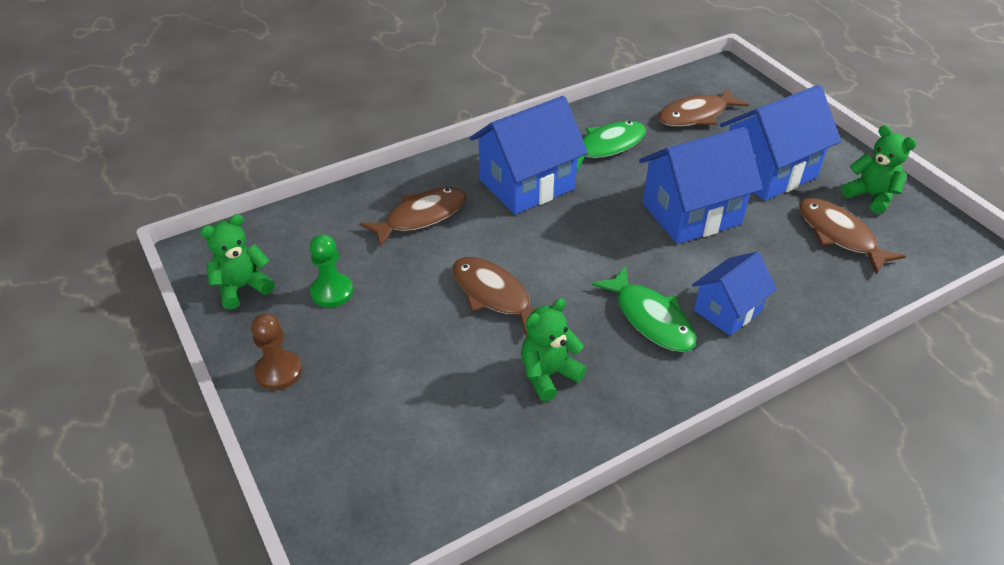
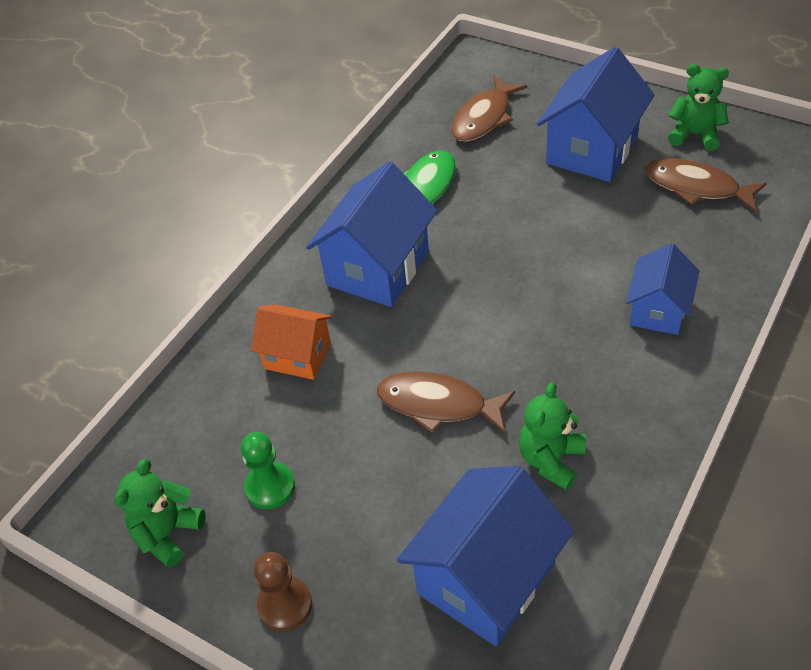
camera: 25 degrees left, 5 degrees up
(421, 217) = (297, 356): brown fish -> orange house
(650, 318) = (598, 353): green fish -> none
(691, 214) = (556, 226): blue house -> blue house (486, 578)

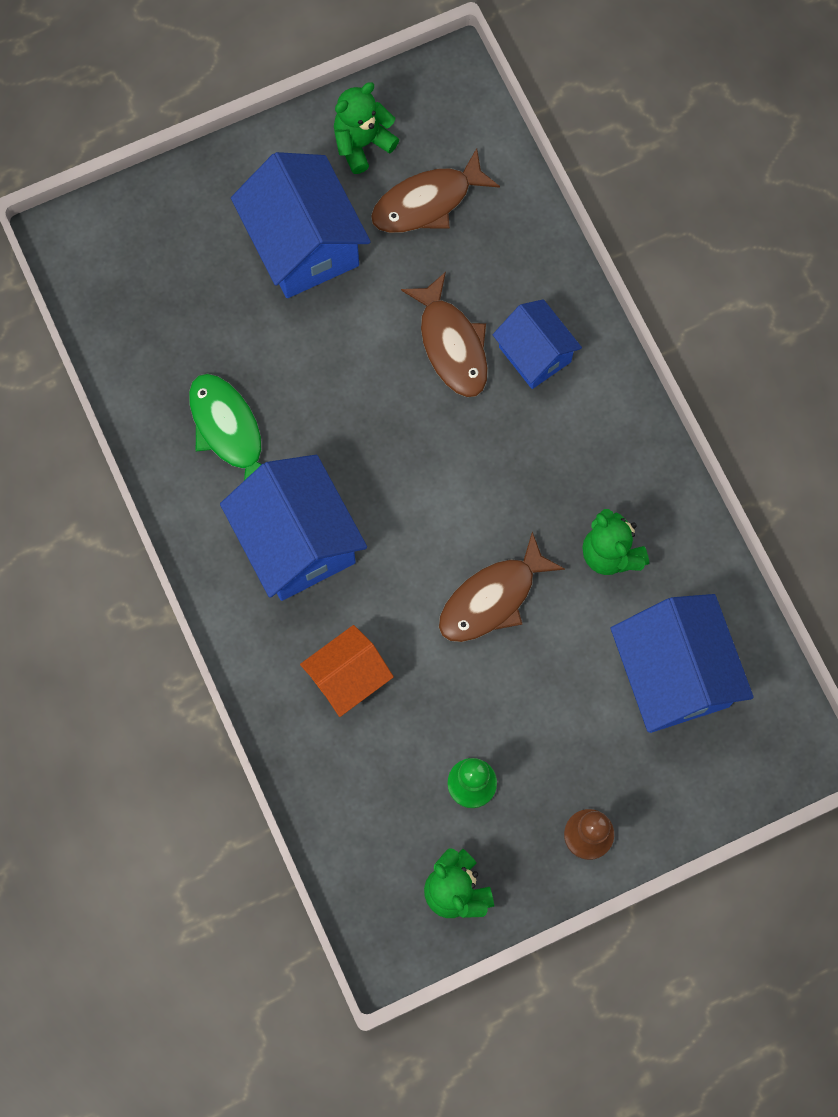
camera: 60 degrees left, 25 degrees up
(484, 118) = (171, 301): brown fish -> brown fish (451, 344)

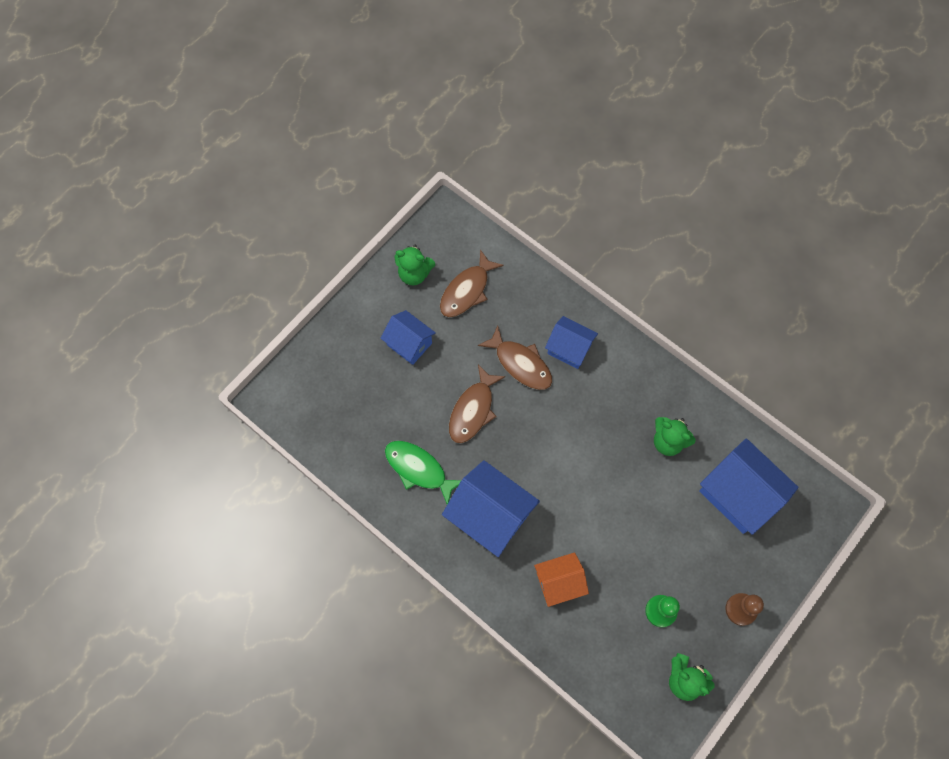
camera: 25 degrees left, 5 degrees down
(304, 244) = (409, 344): blue house -> blue house, size x0.61
(348, 678) = (559, 582): orange house -> orange house turned 45 degrees clockwise
(362, 143) = (414, 274): green teddy bear -> green teddy bear turned 105 degrees counterclockwise
(492, 598) = (617, 497): brown fish -> brown fish (473, 410)

